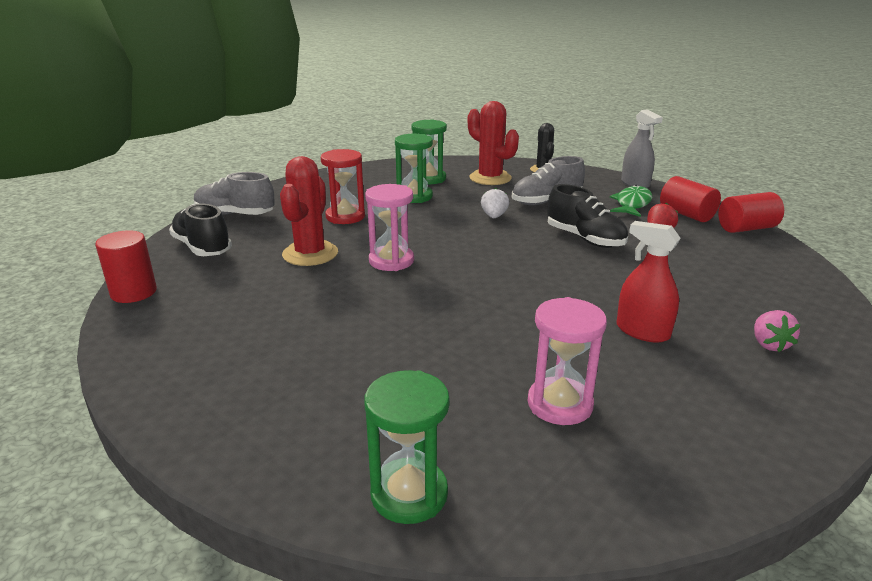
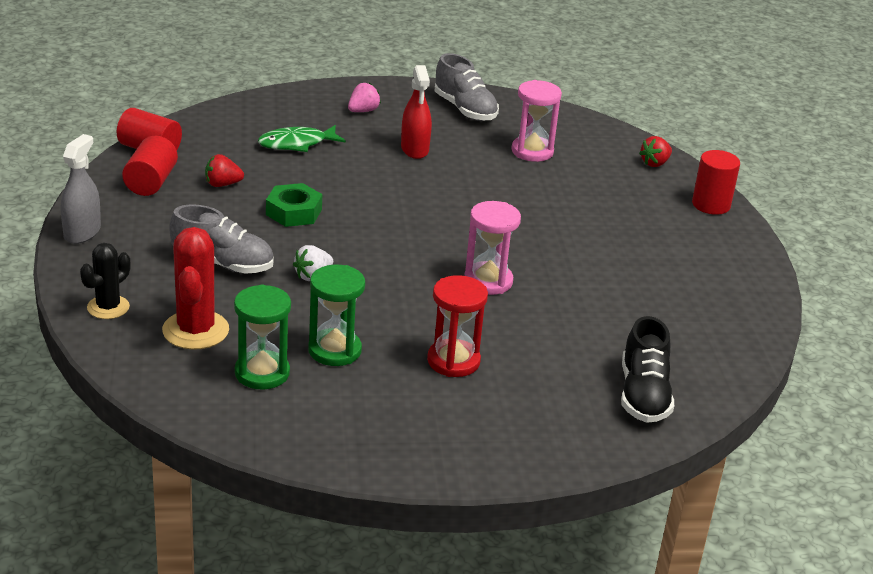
camera: 140 degrees left, 5 degrees up
(133, 292) = (738, 367): red cylinder -> red cylinder (711, 205)
(235, 214) = (568, 437): grey shoe -> grey shoe (465, 109)
(310, 254) = (548, 328): red cactus -> none
(409, 494) = (655, 163): green hourglass -> red strawberry
(585, 239) = (294, 212): black shoe -> green nut
(632, 204) = (159, 216): green fish -> green fish (296, 144)

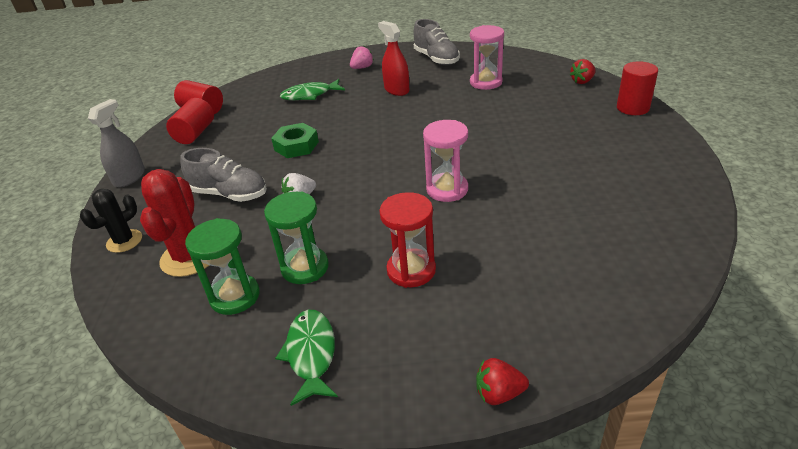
camera: 10 degrees right, 5 degrees up
(222, 184) = (247, 130): red strawberry -> red strawberry (499, 393)
(358, 429) = (311, 354): none -> green fish
(415, 149) = (396, 90): red spray bottle -> red spray bottle turned 150 degrees clockwise
(643, 395) = (595, 294): black shoe -> none

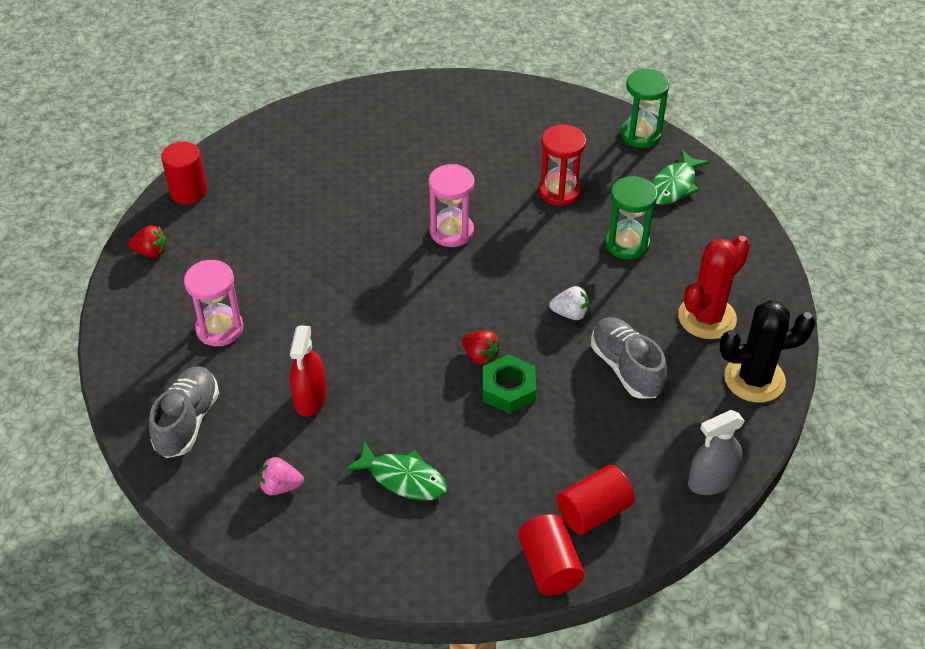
camera: 140 degrees left, 10 degrees up
(124, 241) = (754, 379): black cactus -> black cactus, size x1.56
(235, 296) = (694, 256): green hourglass -> green hourglass (640, 134)
(499, 393) = (596, 105): red strawberry -> red strawberry (480, 356)

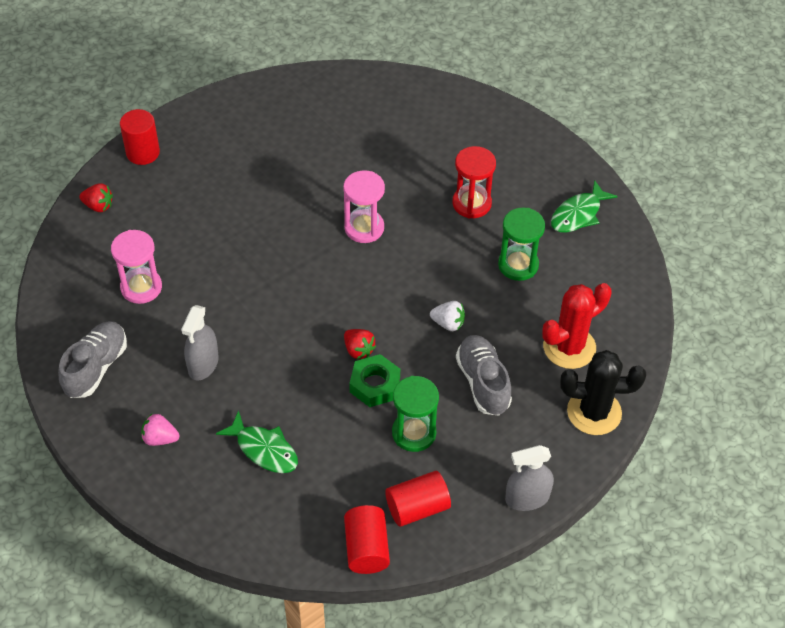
camera: 10 degrees right, 5 degrees up
(310, 398) = (203, 364): red spray bottle -> grey spray bottle
(640, 134) = (562, 158): green hourglass -> green hourglass (414, 433)

